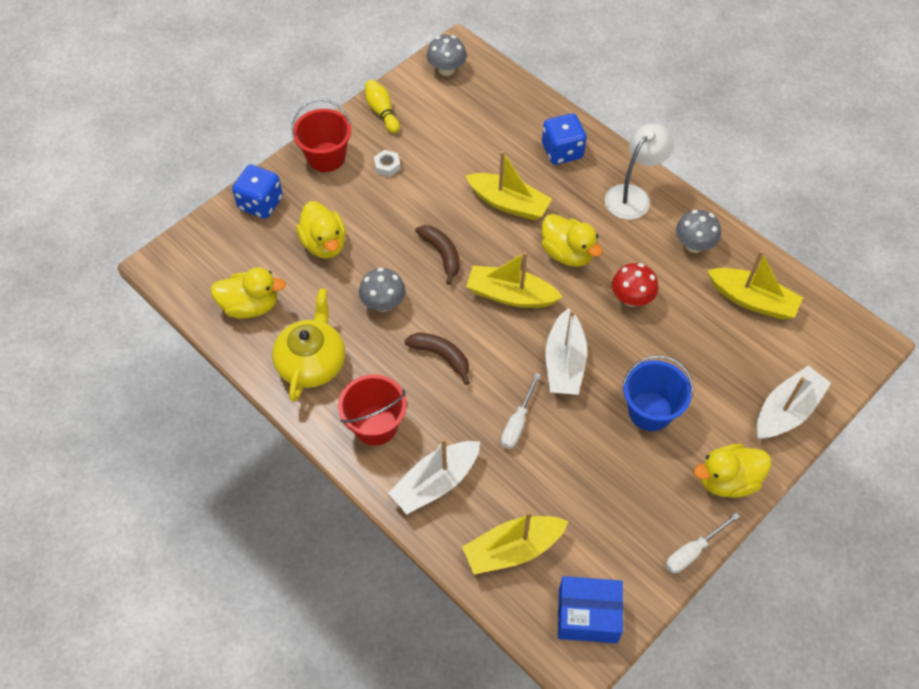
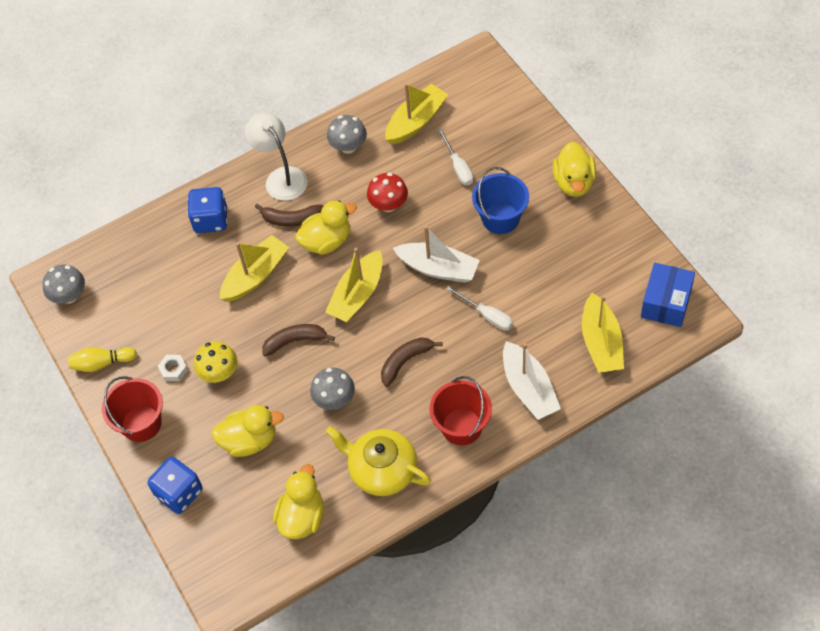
camera: 70 degrees left, 0 degrees up
(392, 202) = (219, 373): none -> yellow mushroom
(585, 216) = (291, 219): none -> brown banana
(693, 551) = (627, 220): white screwdriver -> white screwdriver (458, 167)
(786, 411) = (523, 128): white boat -> none

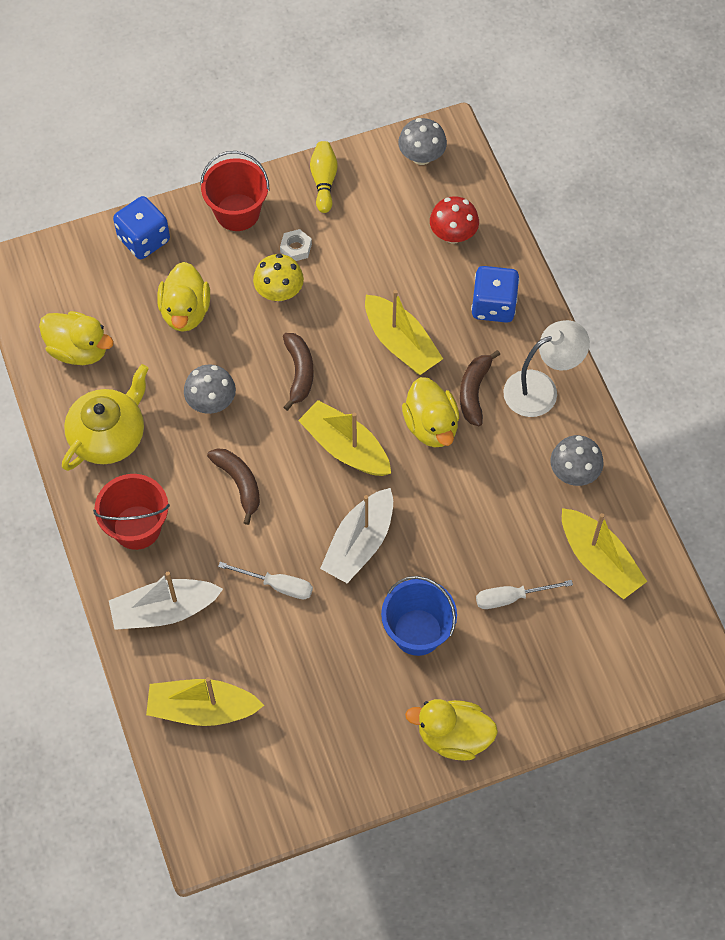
camera: 95 degrees right, 5 degrees up
(388, 205) = (470, 504): red mushroom -> red mushroom (453, 234)
(487, 315) = (277, 585): white screwdriver -> white screwdriver turned 120 degrees counterclockwise
(666, 303) = (238, 803): blue box -> none

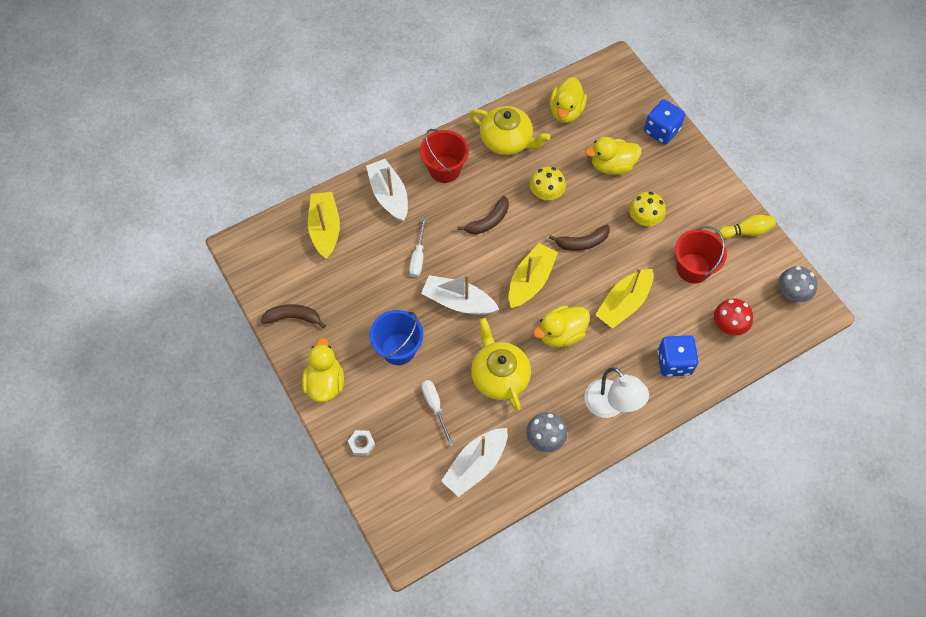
camera: 80 degrees right, 0 degrees up
(211, 402) = (546, 194): grey mushroom -> yellow mushroom
(237, 212) = (701, 182): red bucket -> red bucket (693, 268)
(296, 248) = (683, 223): white nut -> white nut (362, 444)
(474, 392) = (596, 359): brown banana -> brown banana (293, 318)
(479, 511) = (499, 376): none -> yellow teapot
(599, 560) = (476, 465): yellow boat -> white boat

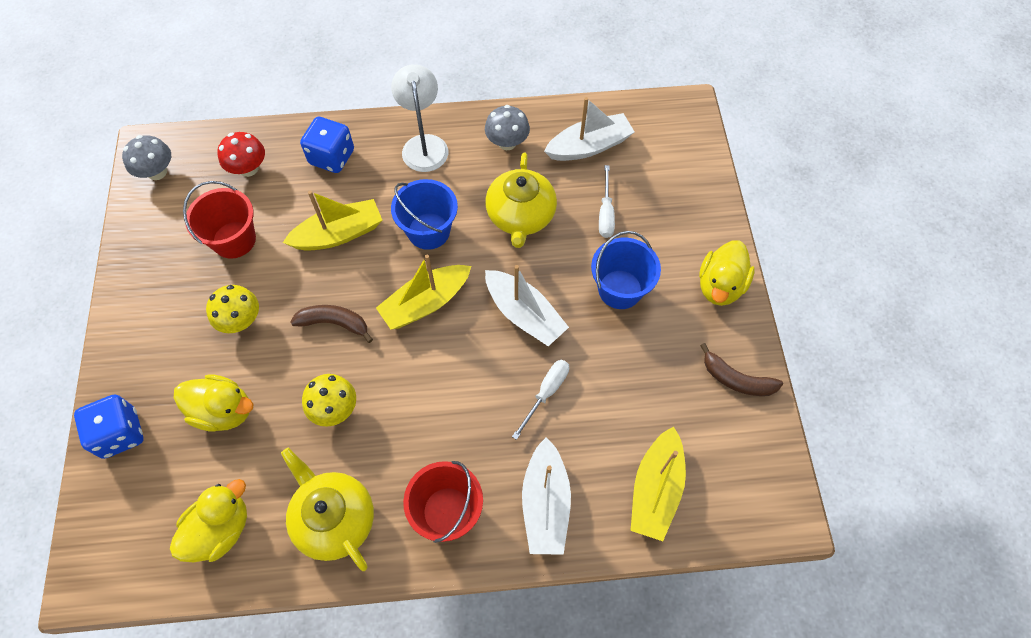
camera: 155 degrees left, 0 degrees up
(362, 444) = (699, 209): white nut -> none
(488, 221) = (431, 403): brown banana -> none
(561, 334) = (428, 231): yellow duck -> blue bucket
(746, 231) = (141, 255): yellow bowling pin -> none

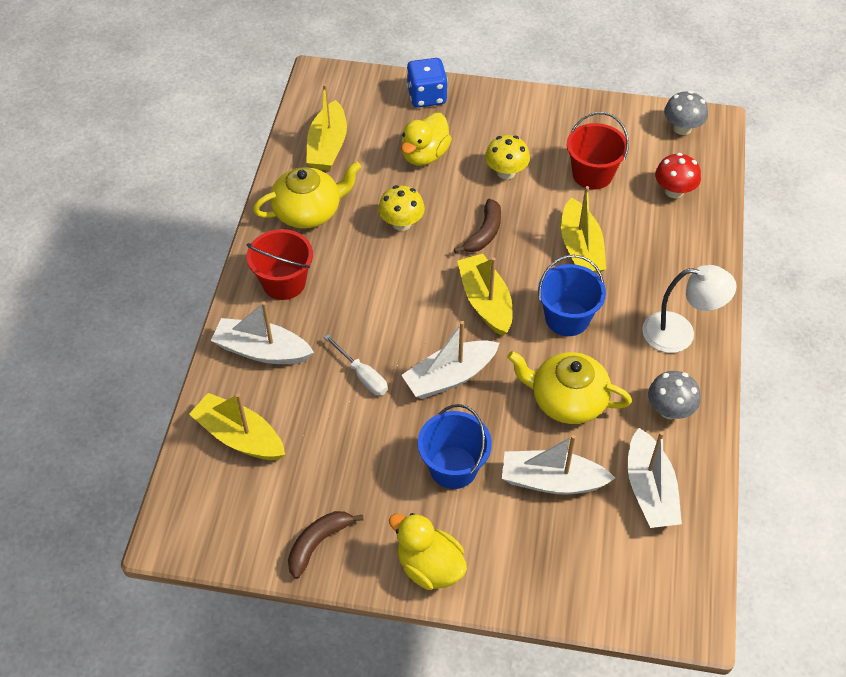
camera: 105 degrees right, 10 degrees down
(220, 529) = (328, 146): yellow duck -> yellow boat
(332, 157) = (676, 255): blue dice -> none
(605, 213) = (552, 481): white screwdriver -> white boat

